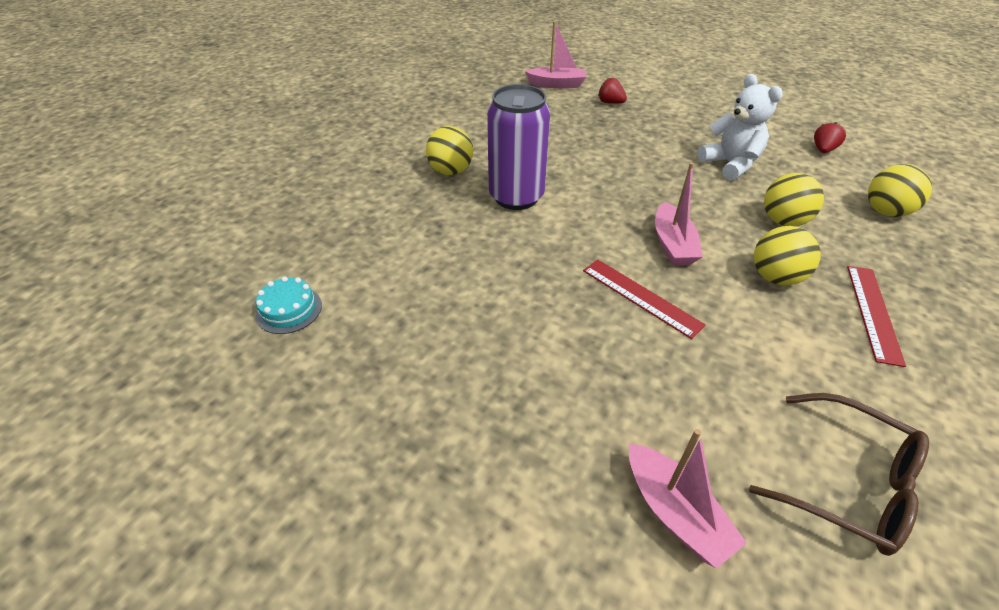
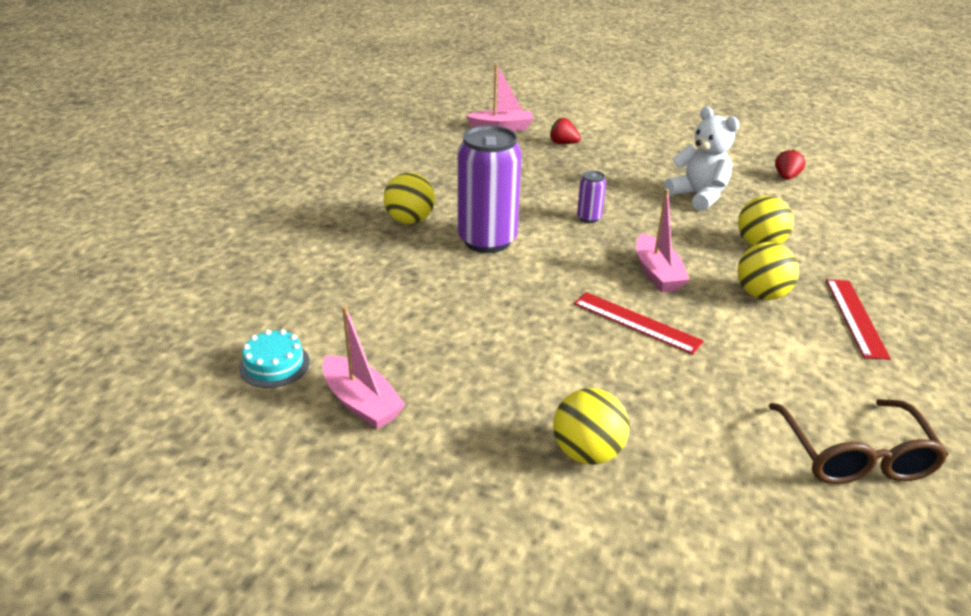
camera: 10 degrees left, 10 degrees down
(618, 180) = (589, 218): none -> purple can
(675, 513) = (707, 496): pink boat -> pink boat (361, 403)
(848, 483) = (855, 456): brown glasses -> brown glasses turned 60 degrees clockwise
(885, 211) = (853, 229): yellow ball -> yellow ball (587, 452)

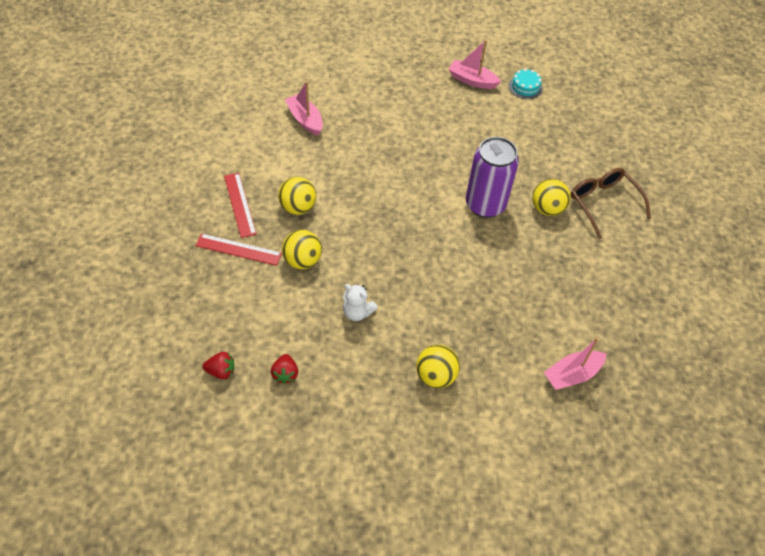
camera: 155 degrees right, 20 degrees up
(563, 143) = (501, 364): red strawberry -> red strawberry (221, 371)
(587, 452) = (365, 85): yellow ball -> yellow ball (435, 376)
(589, 218) = (431, 252): purple can -> none
(636, 322) = (366, 162): red ruler -> red ruler (238, 249)
(657, 273) = (366, 207): pink boat -> pink boat (305, 120)
(698, 196) = (357, 312): white teddy bear -> white teddy bear, size x0.65
(855, 456) = (249, 113): brown glasses -> brown glasses (603, 203)

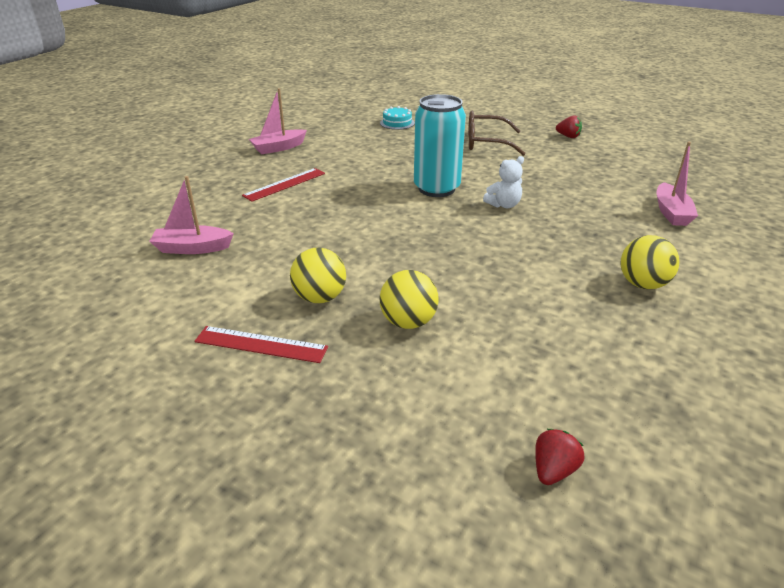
camera: 55 degrees left, 20 degrees down
(238, 249) = (338, 372): red ruler -> red ruler (285, 184)
(285, 374) = (589, 401): red strawberry -> red strawberry (568, 136)
(357, 312) = (521, 307): white teddy bear -> white teddy bear (503, 205)
(485, 204) = (436, 188): purple can -> turquoise can
(525, 87) = (320, 131): turquoise cake -> turquoise cake (397, 123)
(547, 209) = (470, 165): yellow ball -> none

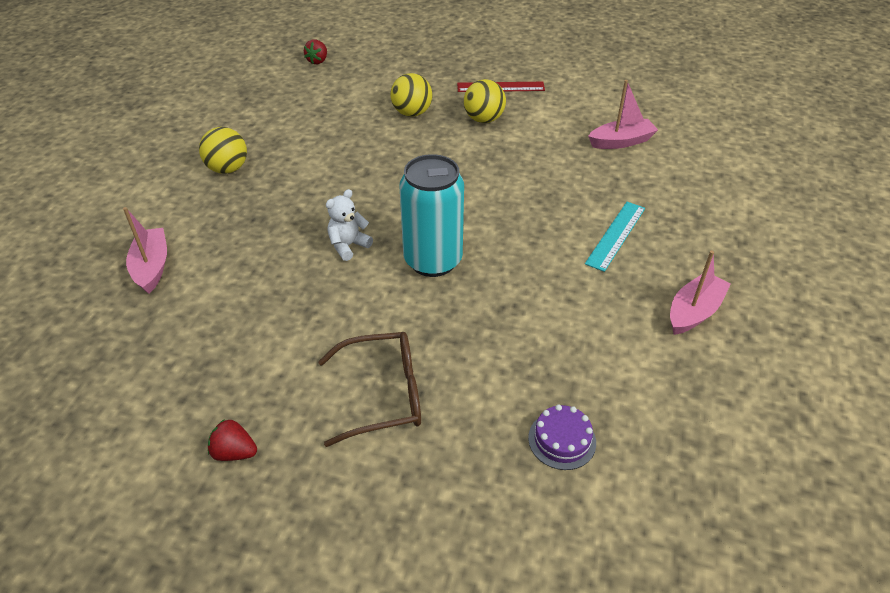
camera: 165 degrees right, 10 degrees up
(285, 184) = (616, 235): red ruler -> turquoise ruler
(397, 123) = (562, 440): turquoise cake -> purple cake

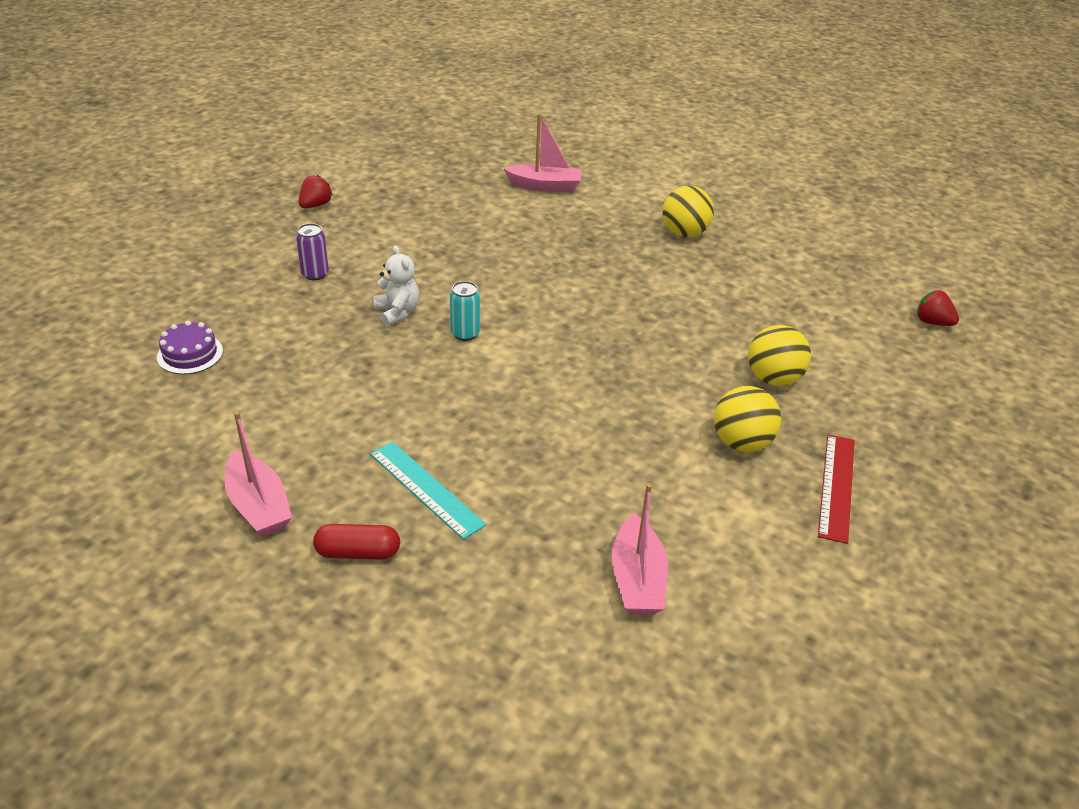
camera: 105 degrees right, 5 degrees down
(348, 245) = (518, 286): white teddy bear -> white teddy bear (397, 312)
(384, 395) = (315, 274): brown glasses -> purple can
(433, 260) = (465, 333): turquoise can -> turquoise can, size x0.44
(691, 249) = (358, 552): none -> red capsule

